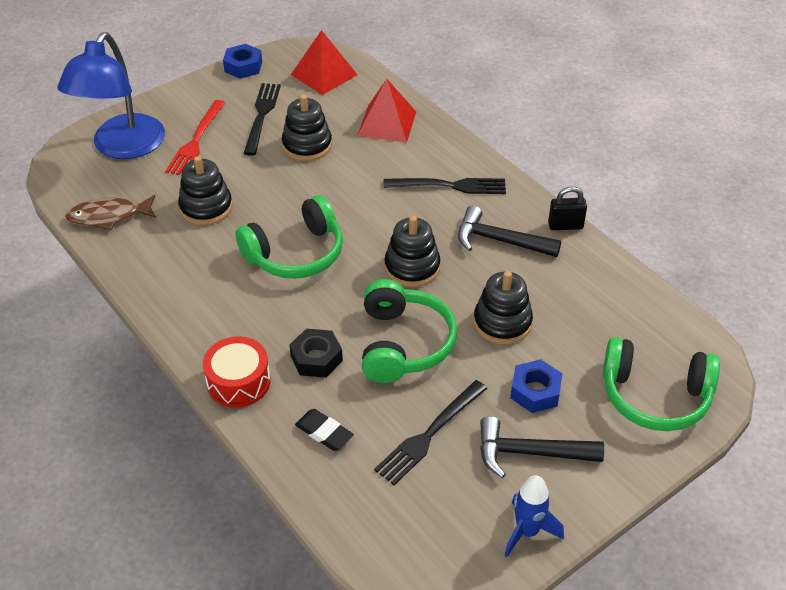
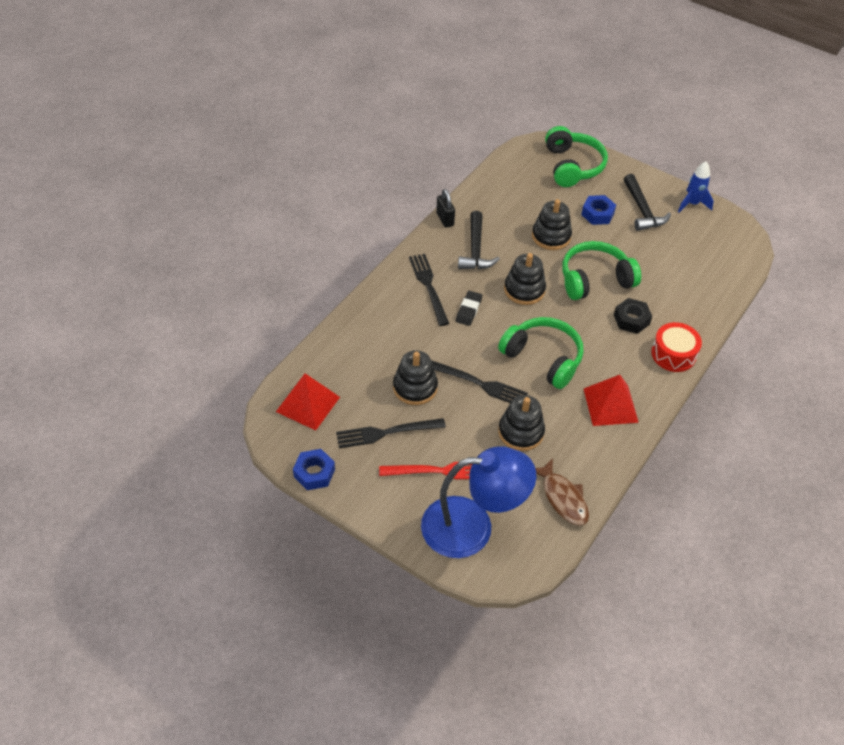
camera: 110 degrees left, 5 degrees up
(324, 432) = (684, 300): black eraser -> black eraser (468, 310)
(387, 123) = (365, 341): red pyramid -> red pyramid (610, 405)
(429, 435) = (657, 253): black fork -> black fork (481, 384)

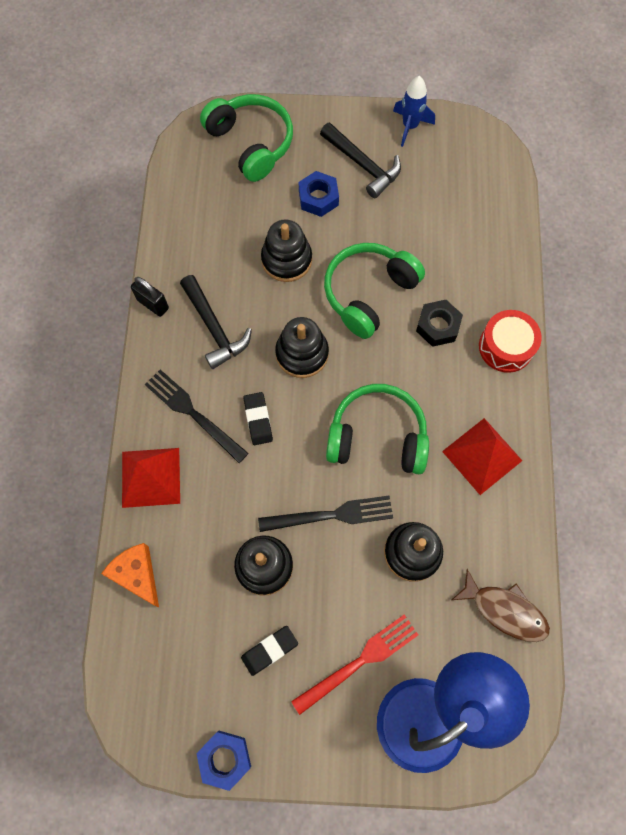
camera: 30 degrees left, 20 degrees up
(308, 404) = (157, 668): red pyramid -> red pyramid (150, 477)
(331, 350) = (137, 574): none -> orange cheese
(385, 433) = (269, 650): black fork -> black eraser

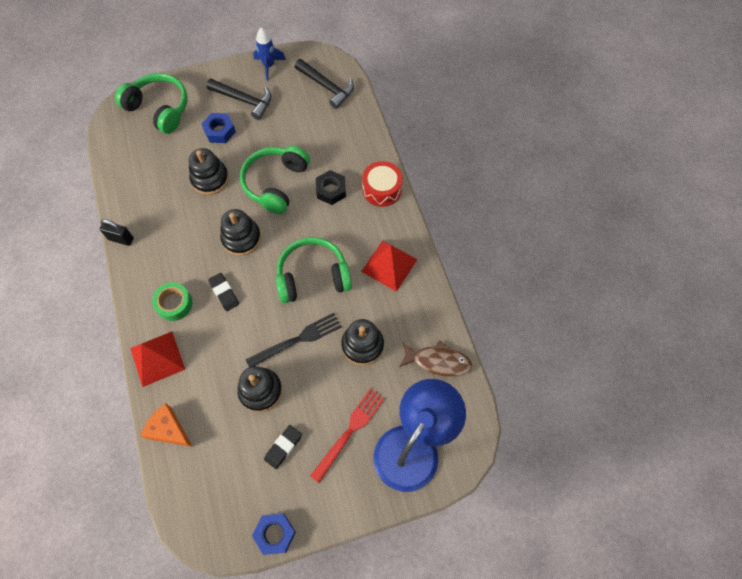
camera: 20 degrees left, 5 degrees down
(192, 413) = (174, 304): black fork -> green tape
(214, 328) = (172, 241): black hammer -> black hammer (327, 87)

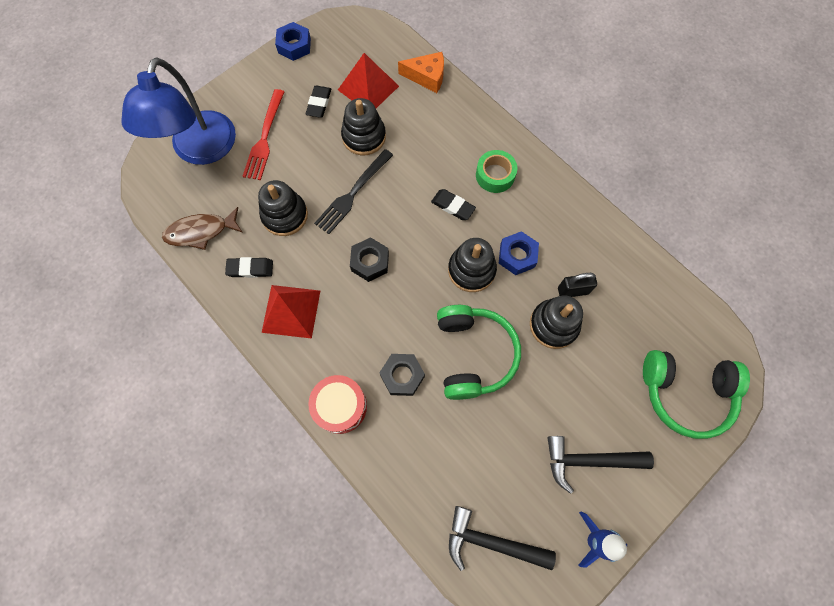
camera: 155 degrees right, 5 degrees up
(121, 239) = (597, 214): black padlock -> black padlock (573, 291)
(157, 358) = (476, 124): red pyramid -> red pyramid (368, 88)
(219, 131) = (587, 396): blue nut -> blue nut (517, 256)
(313, 276) = (370, 262): green headphones -> black nut
(408, 311) = (250, 269): none -> black eraser

